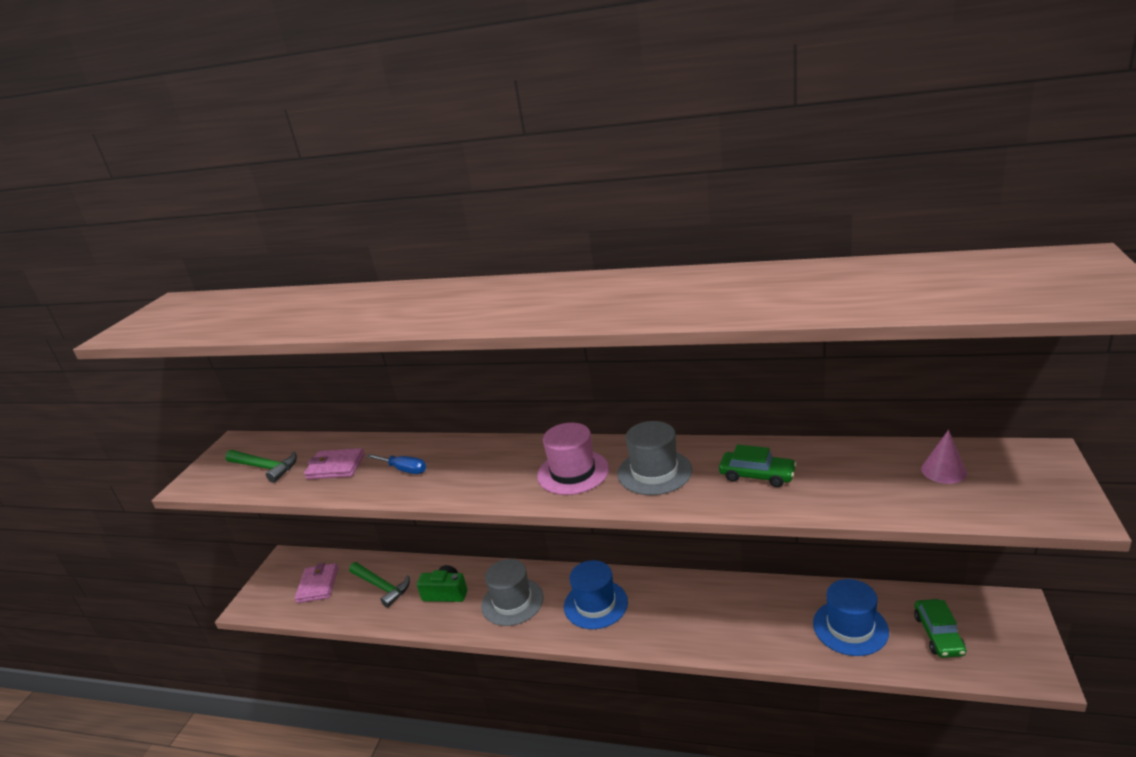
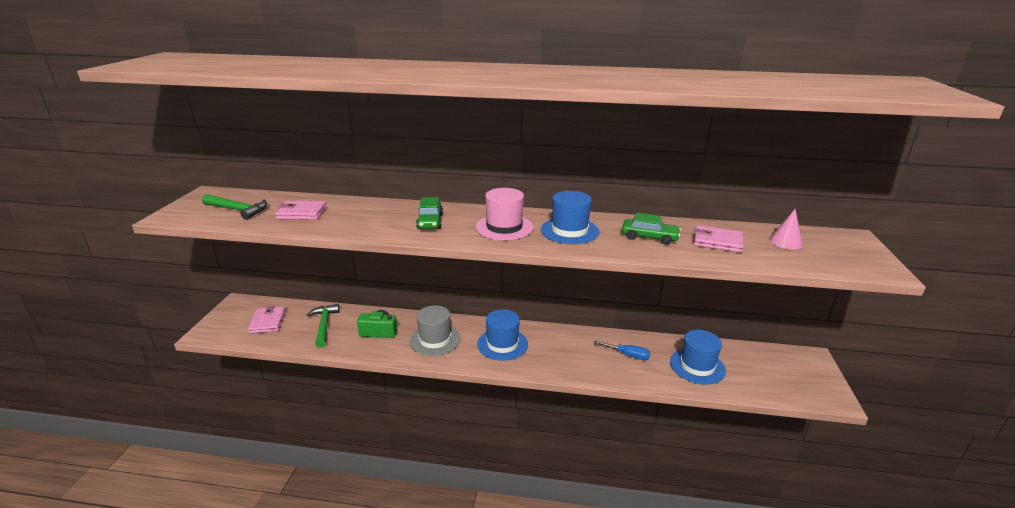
camera: 10 degrees left, 0 degrees up
(382, 587) = (324, 325): green hammer -> green hammer turned 135 degrees counterclockwise
(404, 470) = (362, 218): blue screwdriver -> blue screwdriver (628, 355)
(654, 472) = (569, 231): grey hat -> blue hat
(847, 477) = (717, 242): none -> pink wallet
(938, 634) = (760, 373): green car -> green car (430, 221)

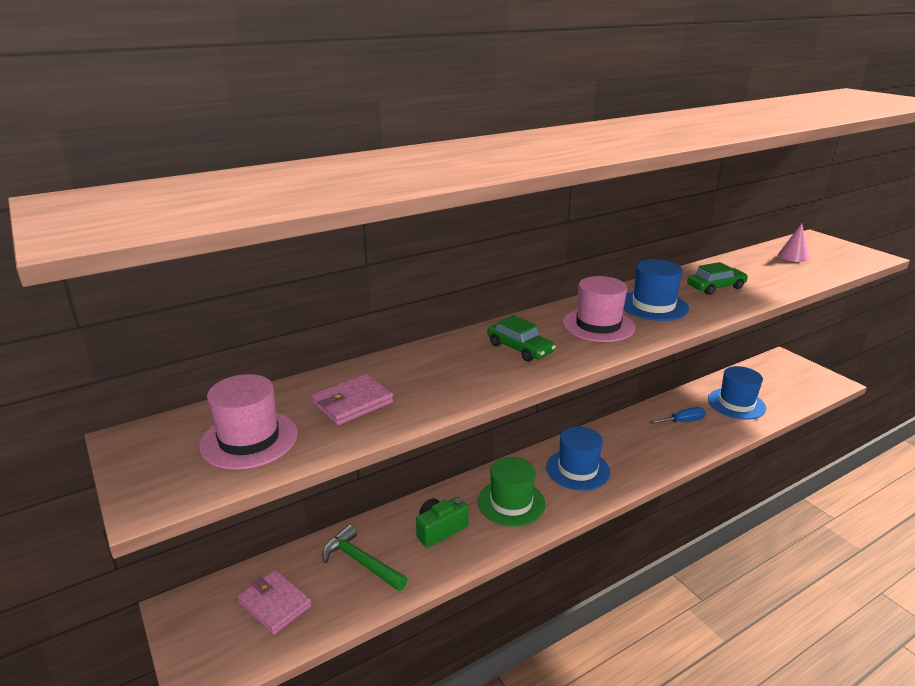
camera: 40 degrees left, 0 degrees up
(238, 210) = (249, 439): green hammer -> pink hat
(435, 340) = (511, 503): grey hat -> green hat
(717, 242) = (760, 273): pink wallet -> none

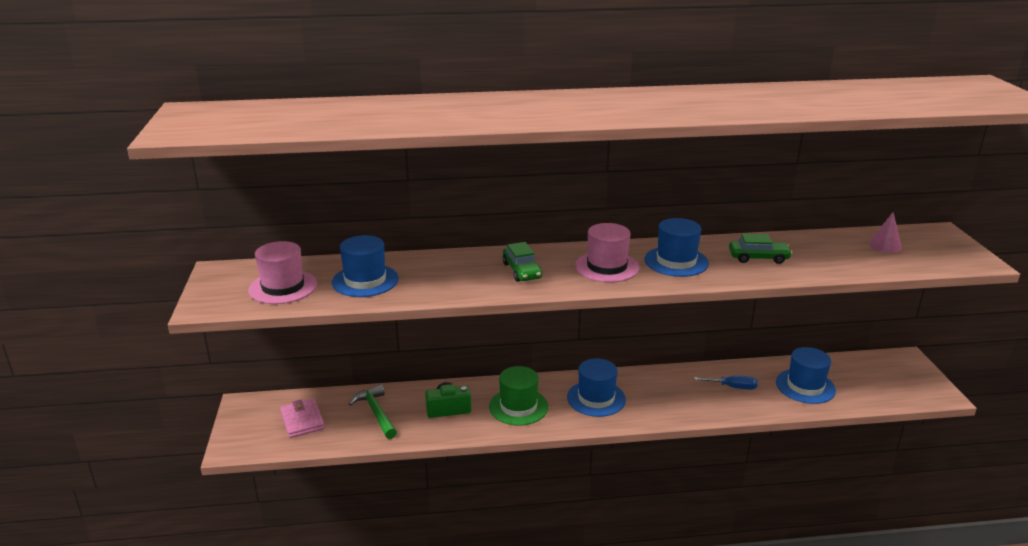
camera: 25 degrees right, 0 degrees up
(352, 403) = (365, 280): pink wallet -> blue hat

